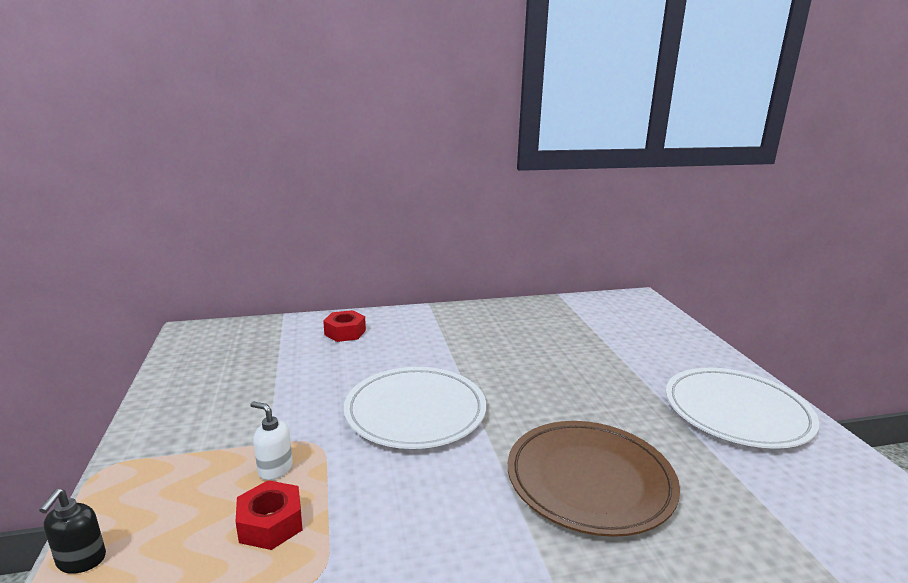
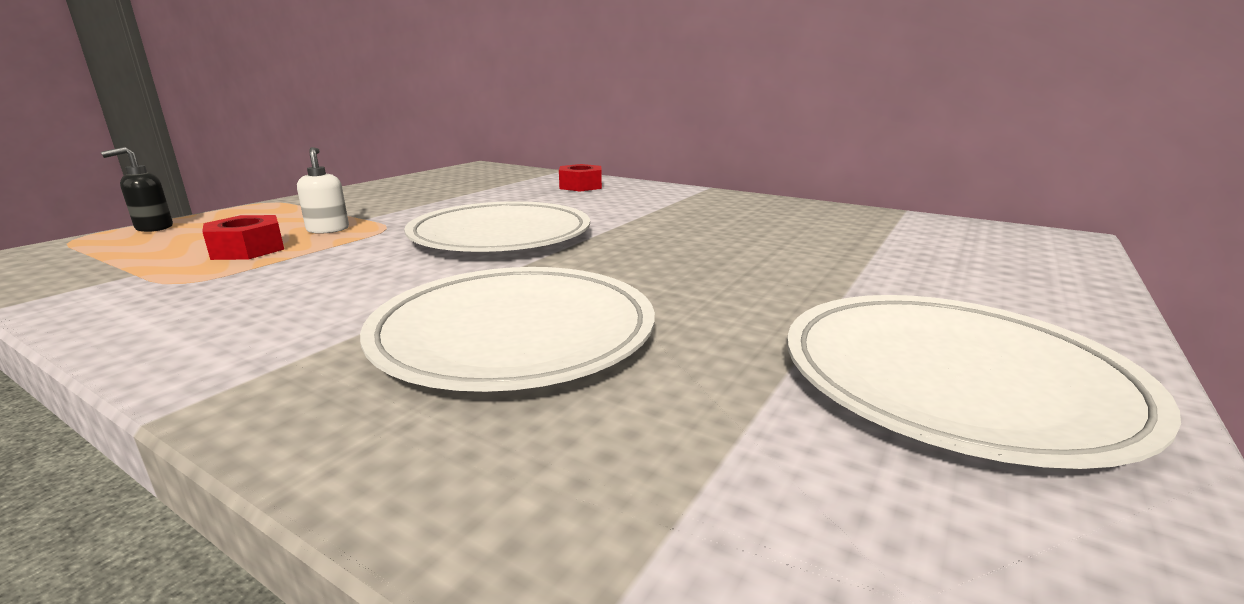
camera: 45 degrees right, 0 degrees up
(590, 480) = (514, 334): brown plate -> white plate

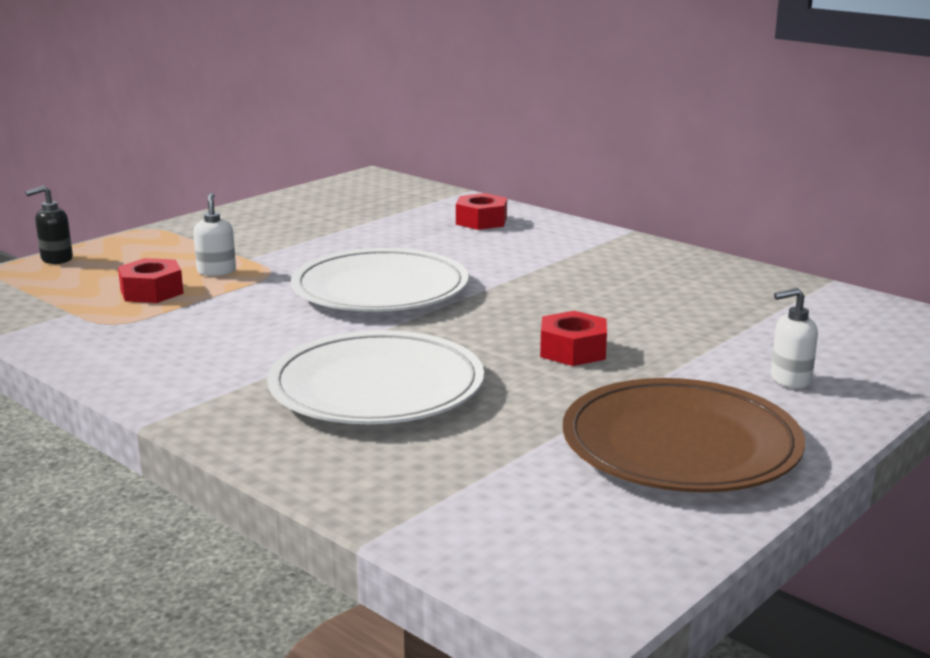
camera: 10 degrees right, 0 degrees up
(727, 277) = (573, 350): none -> red nut
(953, 380) = (680, 445): white plate -> brown plate
(979, 290) = (790, 380): none -> white soap dispenser

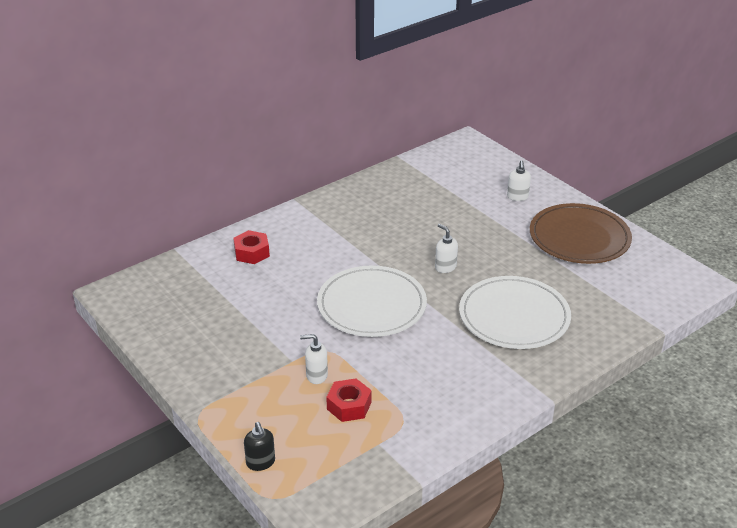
camera: 80 degrees left, 15 degrees up
(505, 330) = (445, 267): none -> white soap dispenser
(573, 350) = (476, 249): red nut -> none

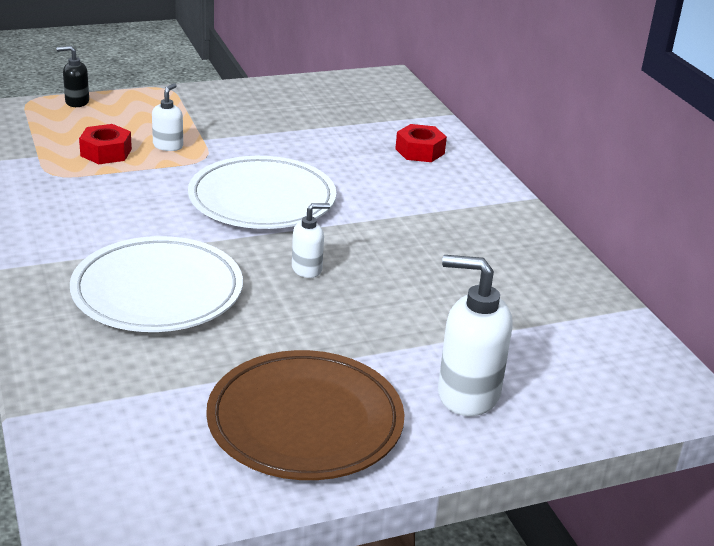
camera: 105 degrees right, 5 degrees down
(517, 197) = (467, 394): white soap dispenser -> white soap dispenser, size x1.83

